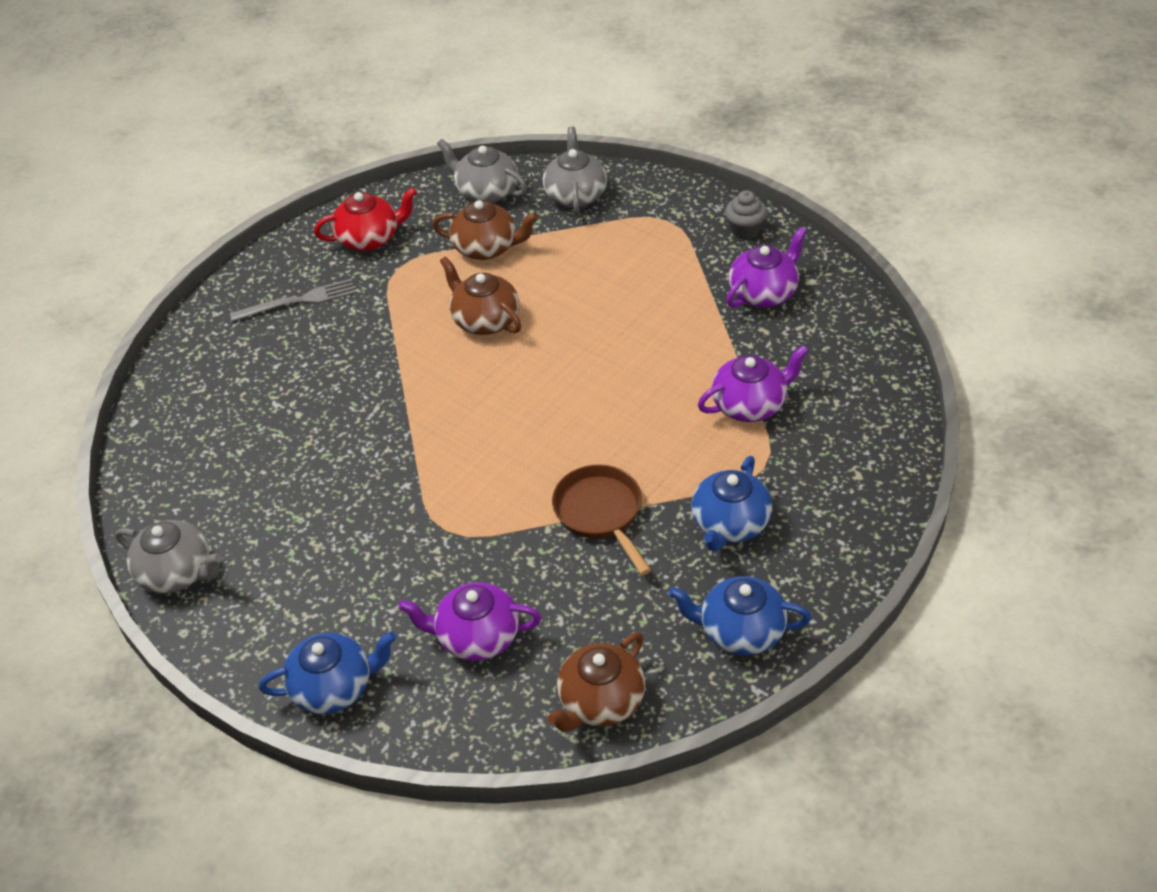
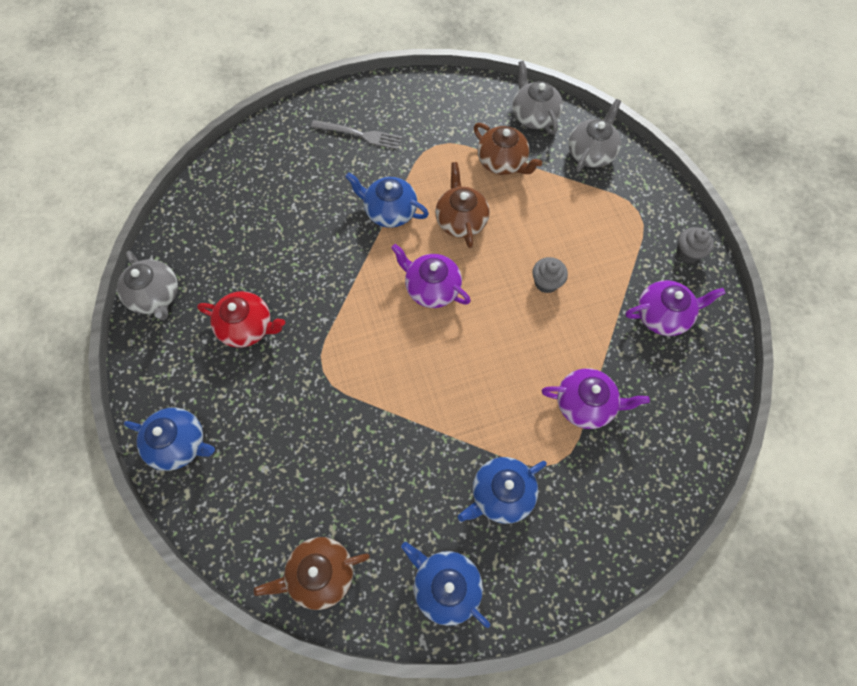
camera: 30 degrees right, 20 degrees up
(369, 238) = (435, 111): red teapot -> red teapot (247, 327)
(396, 352) = (390, 211): none -> blue teapot
(477, 637) = (284, 467): purple teapot -> purple teapot (431, 288)
(601, 513) = (424, 425): brown pan -> none
(624, 326) = (546, 282): none -> grey cupcake

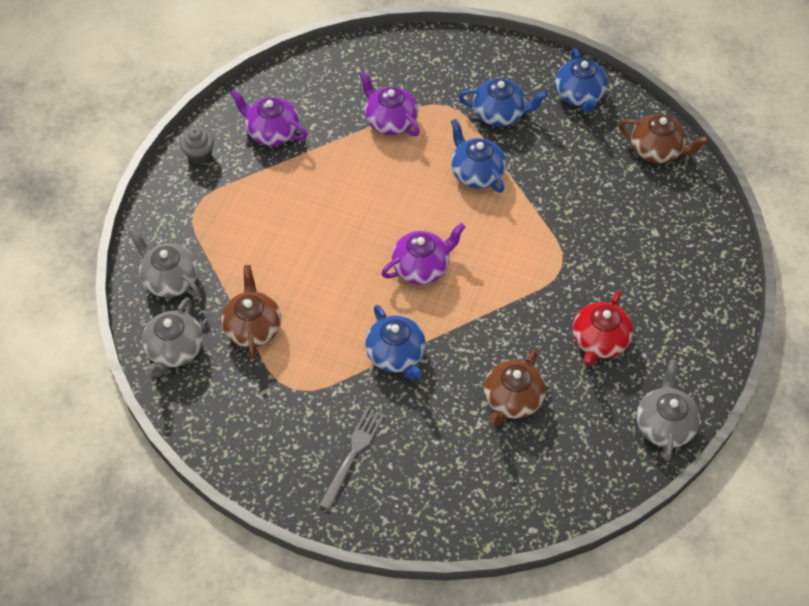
camera: 140 degrees left, 10 degrees down
(180, 443) = (710, 289): blue teapot -> blue teapot (476, 173)
(247, 327) = (599, 341): red teapot -> red teapot turned 120 degrees counterclockwise
(360, 135) = (353, 454): grey fork -> grey fork turned 60 degrees clockwise
(431, 288) = (421, 267): purple teapot -> purple teapot turned 105 degrees counterclockwise
(461, 220) = (343, 303): brown teapot -> brown teapot (512, 400)
(546, 282) = (329, 209): grey cupcake -> none
(591, 153) = (170, 279): grey teapot -> grey teapot turned 60 degrees clockwise

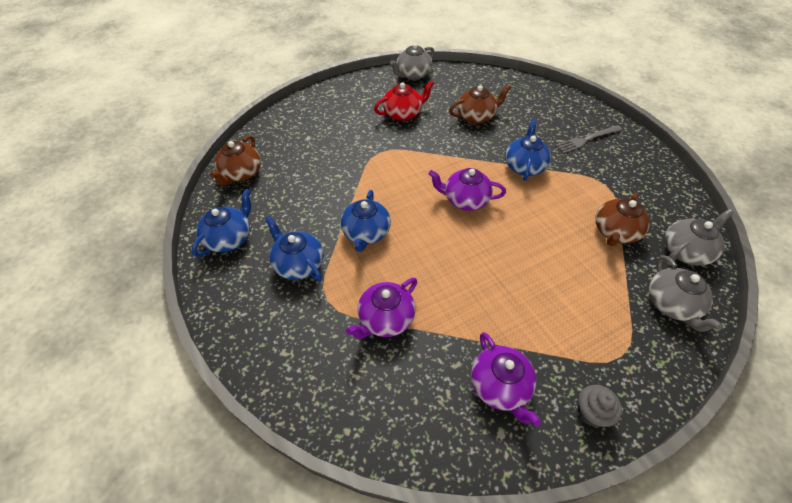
camera: 140 degrees left, 5 degrees down
(390, 121) = (385, 319): purple teapot -> purple teapot turned 45 degrees clockwise
(657, 150) = (241, 173): brown teapot -> brown teapot turned 135 degrees counterclockwise

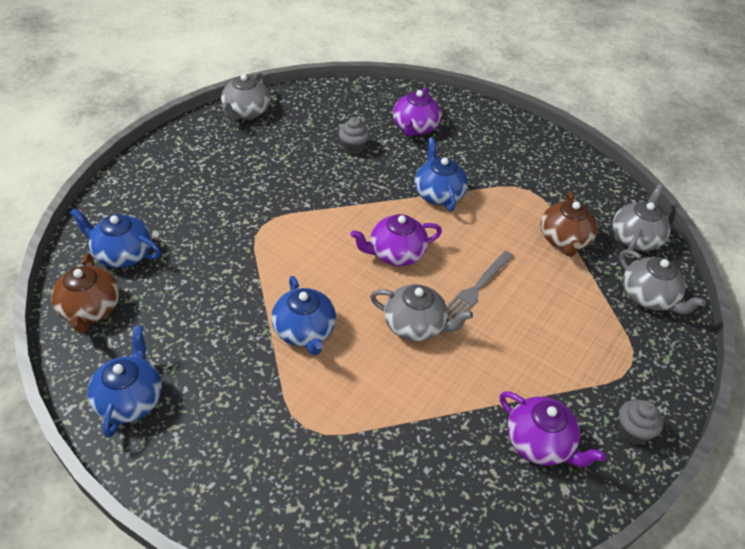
camera: 30 degrees left, 5 degrees down
(298, 264) = (243, 398): blue teapot -> blue teapot (122, 254)
(385, 319) = (384, 422): purple teapot -> purple teapot (415, 128)
(403, 113) = (262, 167): red teapot -> none
(449, 257) = (415, 326): none -> grey teapot
(476, 116) = (353, 148): brown teapot -> grey cupcake
(586, 139) = (486, 144): grey fork -> grey fork (477, 287)

